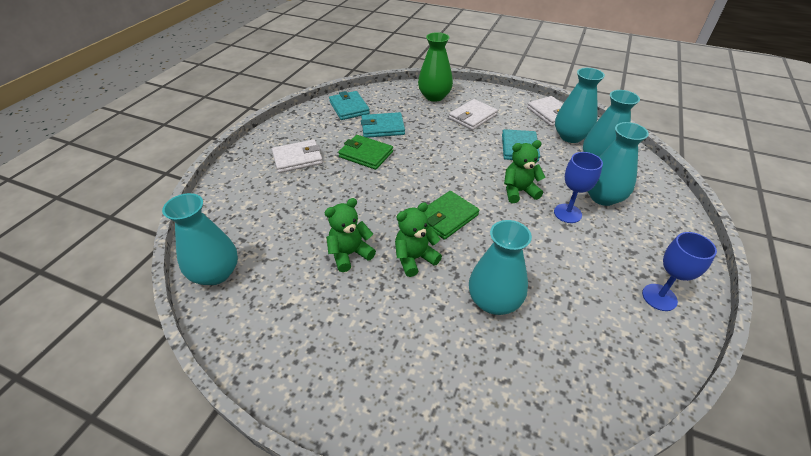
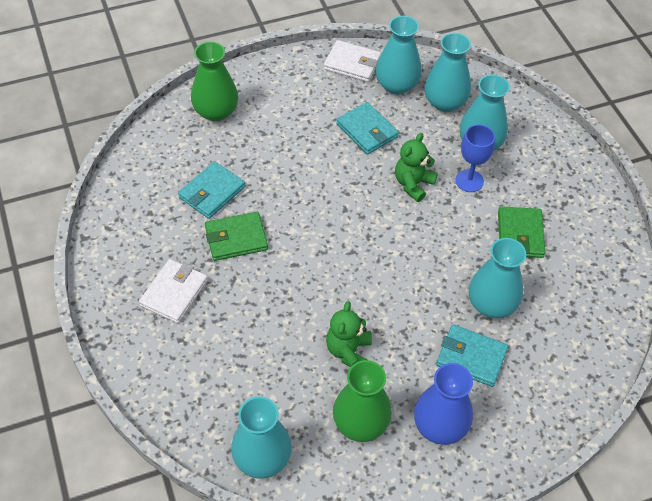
camera: 45 degrees left, 10 degrees up
(298, 303) = (360, 423): none -> green vase
(348, 353) = (440, 425): none -> blue vase
(349, 108) = (142, 189): turquoise wallet -> turquoise wallet (471, 357)
(415, 258) = (402, 314): green teddy bear -> none
(447, 217) = (384, 255): green wallet -> green wallet (520, 234)
(472, 117) = (285, 117): white wallet -> none
(659, 297) = (586, 215): blue goblet -> none

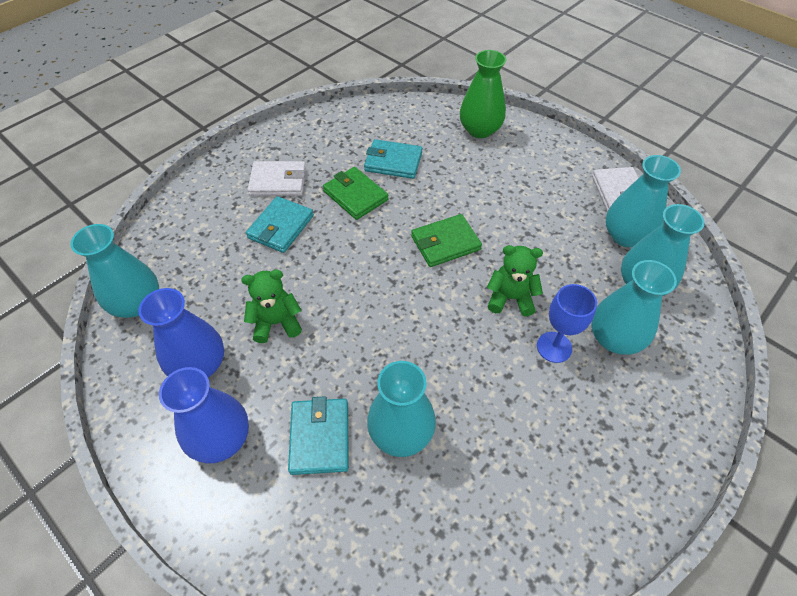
camera: 65 degrees right, 0 degrees up
(360, 423) = (199, 364): green vase -> blue vase
(367, 130) = (547, 235): turquoise wallet -> turquoise wallet (281, 227)
(520, 234) = (517, 427): green wallet -> green wallet (445, 243)

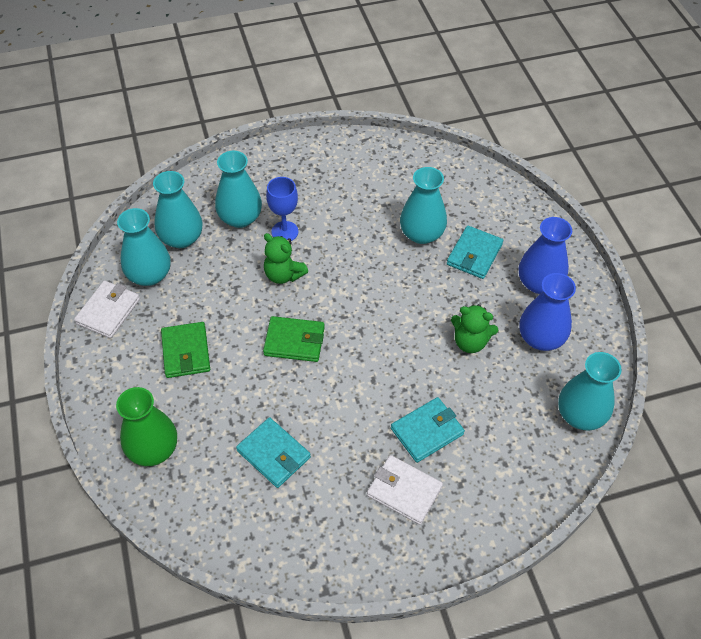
camera: 150 degrees left, 0 degrees up
(355, 196) = (338, 431): green wallet -> green wallet (186, 352)

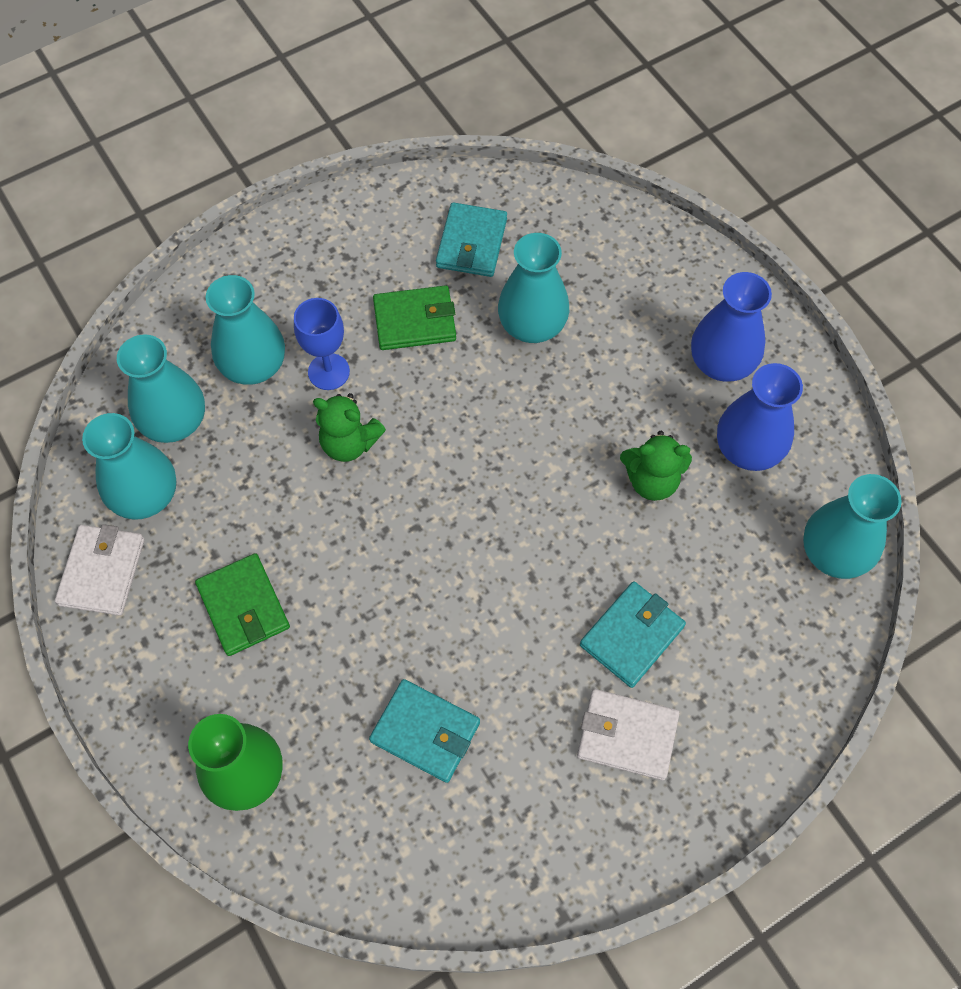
camera: 15 degrees left, 10 degrees up
(294, 341) = (399, 546): green wallet -> green wallet (415, 321)
(474, 254) = (617, 339): turquoise wallet -> turquoise wallet (472, 243)

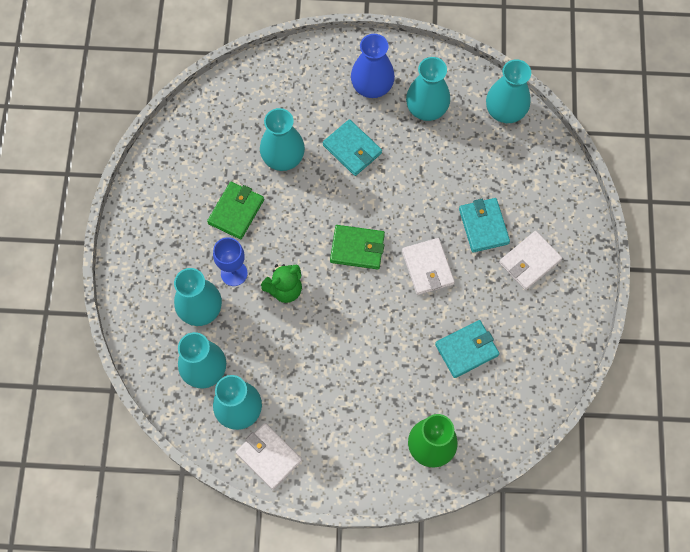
camera: 55 degrees left, 5 degrees up
(244, 606) = (340, 396): green wallet -> green wallet (357, 248)
(472, 243) = (210, 153): turquoise wallet -> turquoise wallet (352, 149)
(511, 600) = (427, 267): none -> white wallet
(651, 480) = (411, 162): green teddy bear -> none
(748, 448) = (426, 108): blue vase -> turquoise vase

